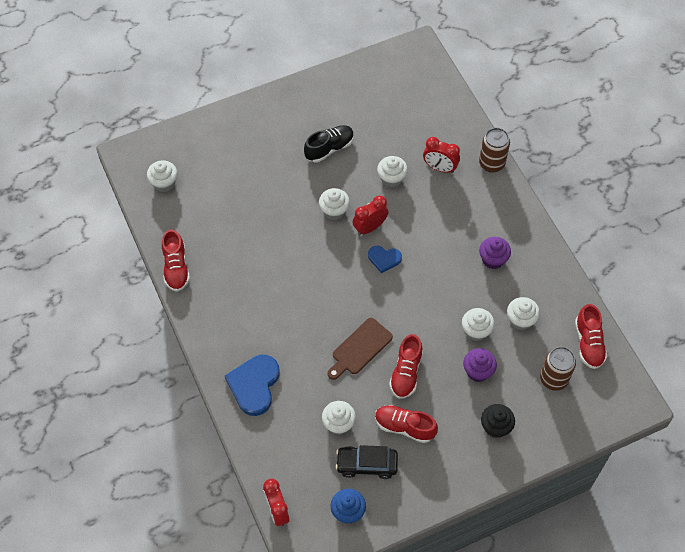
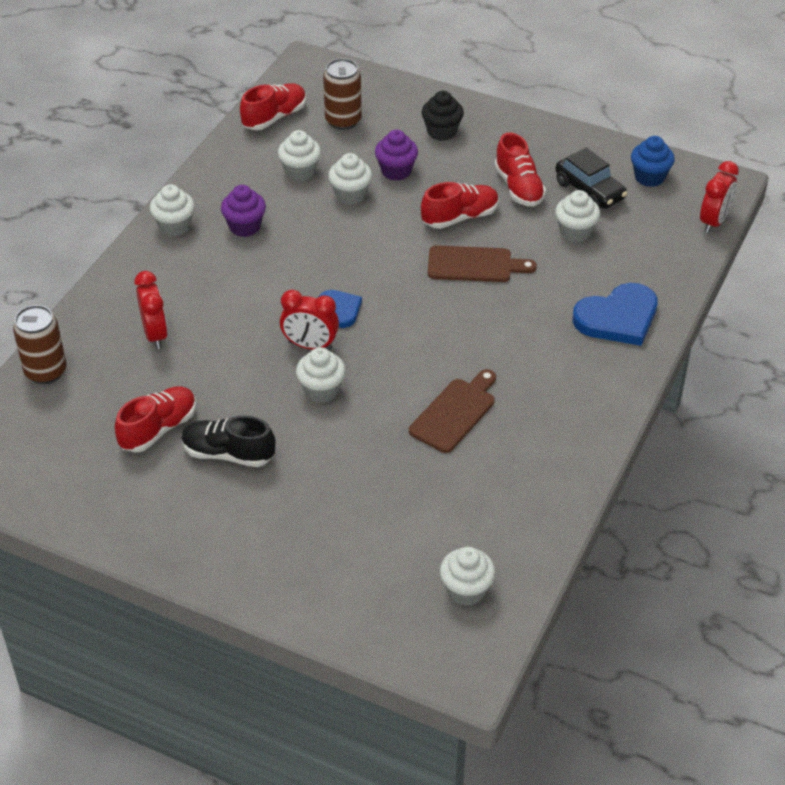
camera: 130 degrees left, 15 degrees down
(176, 268) = (568, 484): red shoe -> red shoe (158, 429)
(265, 256) = (455, 413): none -> brown cutting board
(391, 179) = (217, 367): white cupcake -> white cupcake (174, 226)
(491, 163) = (103, 294): brown can -> brown can (46, 372)

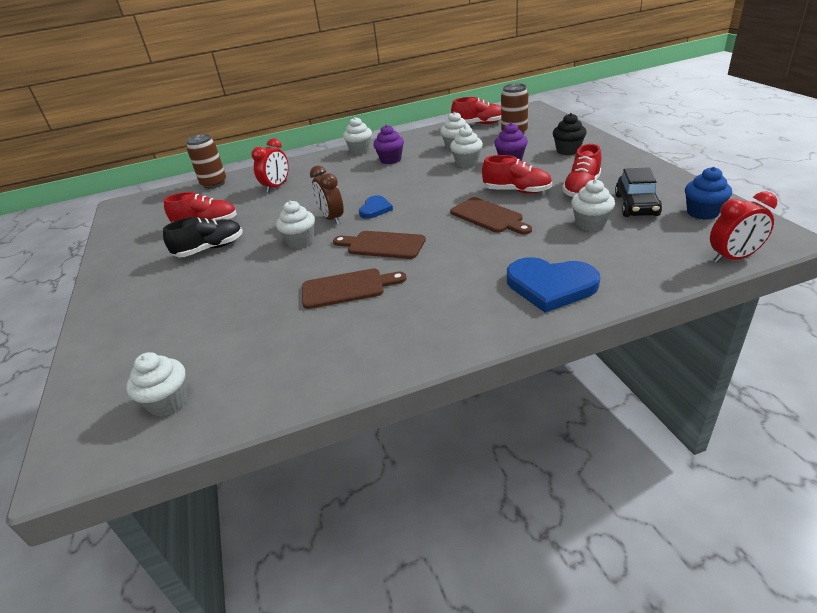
camera: 50 degrees right, 10 degrees down
(228, 454) = (210, 249): black shoe -> black shoe turned 90 degrees clockwise
(310, 345) = (332, 219): red clock -> brown clock
(417, 350) = (382, 245): none -> brown cutting board

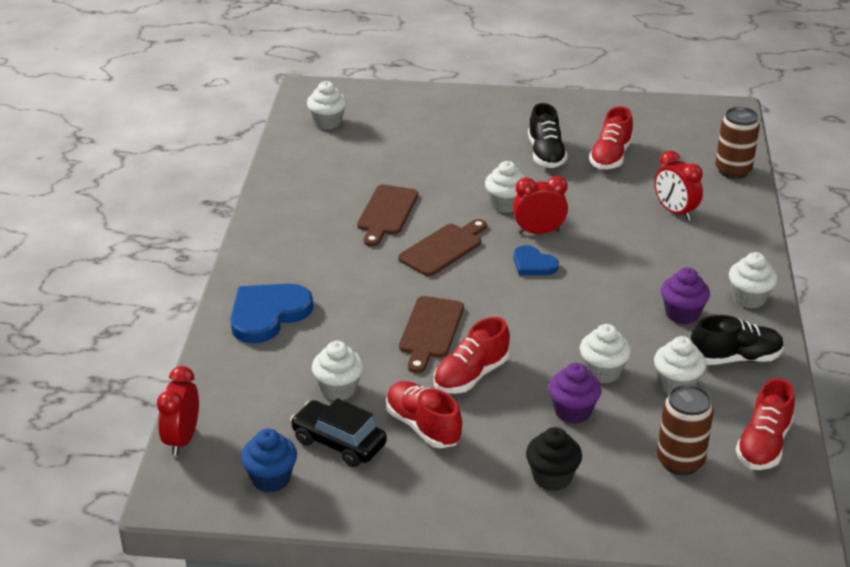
camera: 110 degrees right, 0 degrees up
(332, 219) = (538, 232): brown clock -> red clock
(418, 142) = (735, 358): none -> black shoe
(488, 216) = (430, 331): brown cutting board -> brown cutting board turned 60 degrees counterclockwise

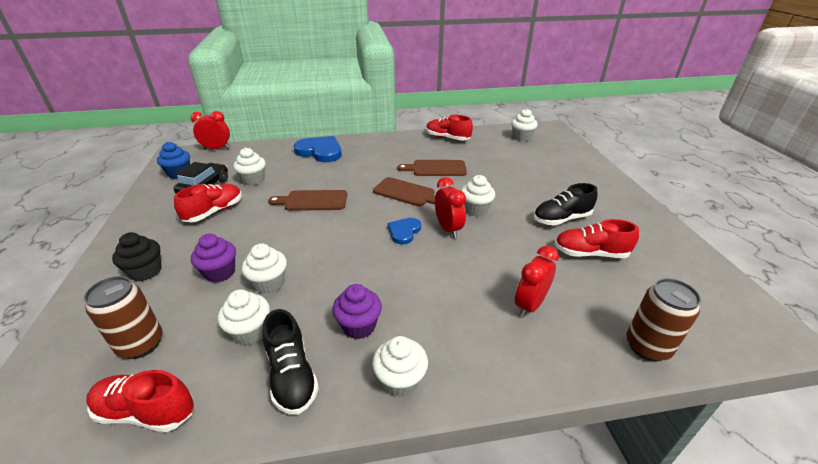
camera: 75 degrees right, 0 degrees up
(471, 375) = (265, 222): red shoe -> red shoe (447, 138)

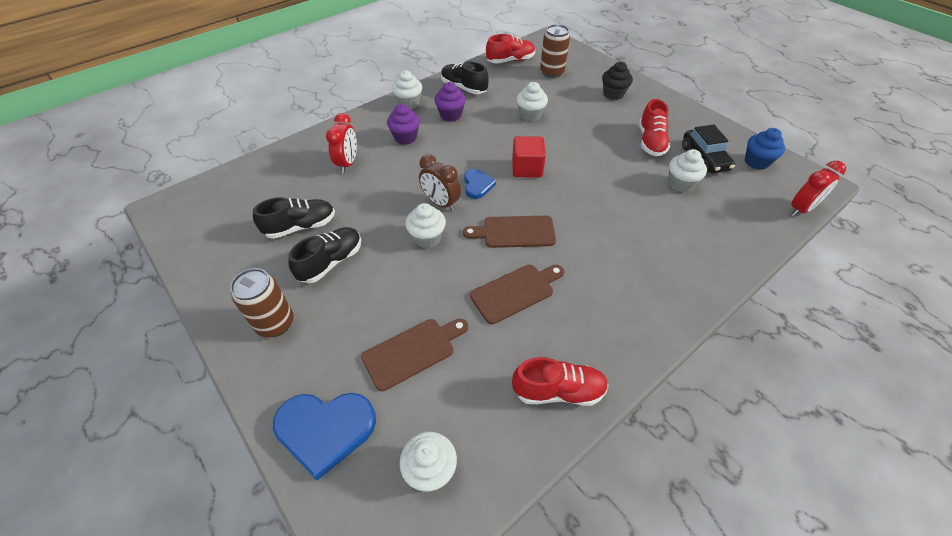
camera: 150 degrees right, 15 degrees up
(220, 273) = (569, 109): purple cupcake -> purple cupcake (405, 137)
(250, 332) = (506, 93): white cupcake -> none
(313, 201) = (591, 184): brown cutting board -> brown cutting board (412, 352)
(320, 151) = (688, 260): blue heart -> blue heart (325, 430)
(346, 229) = (527, 168): none -> red cube
(448, 229) = (441, 203): red clock -> brown clock
(590, 253) = (300, 226): red shoe -> black shoe
(647, 347) = (266, 165): brown can -> brown can (275, 323)

